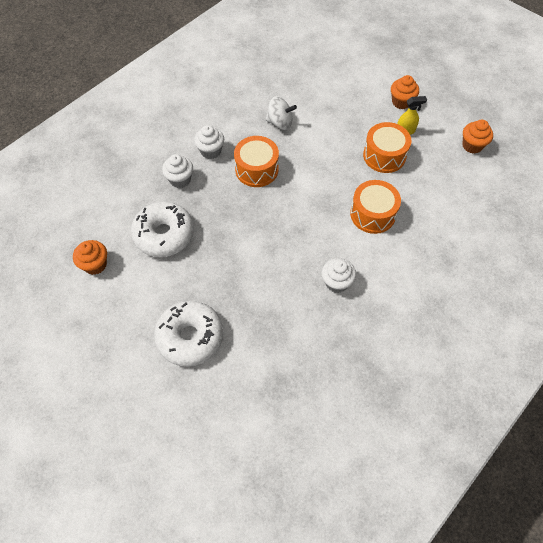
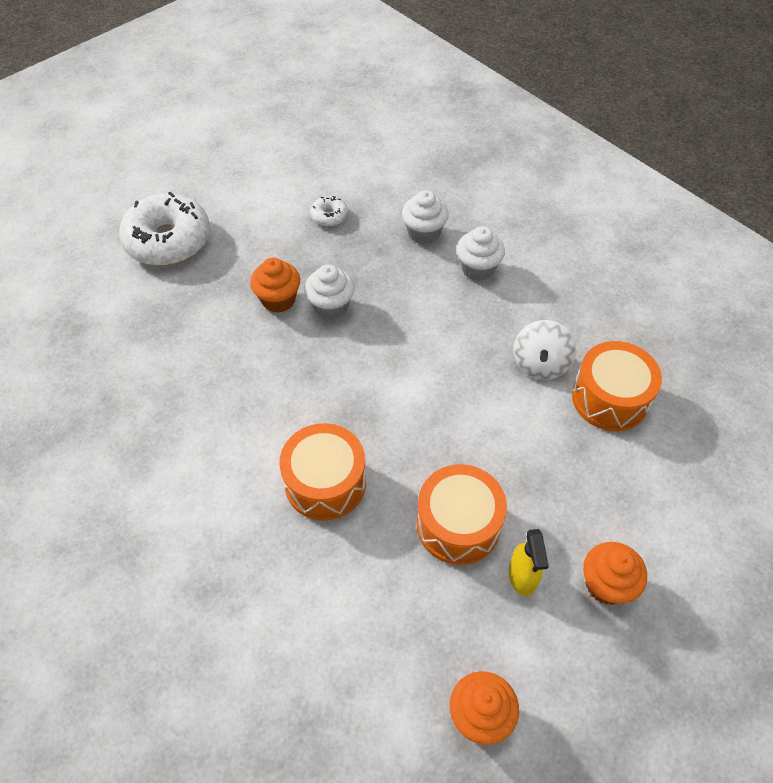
camera: 95 degrees right, 5 degrees down
(95, 264) = (295, 154): orange cupcake -> orange cupcake (278, 300)
(164, 235) = (329, 216): white donut -> white donut, size x0.44
(256, 169) = (437, 324): orange drum -> orange drum (610, 398)
(336, 282) = (205, 411): white cupcake -> white cupcake (331, 306)

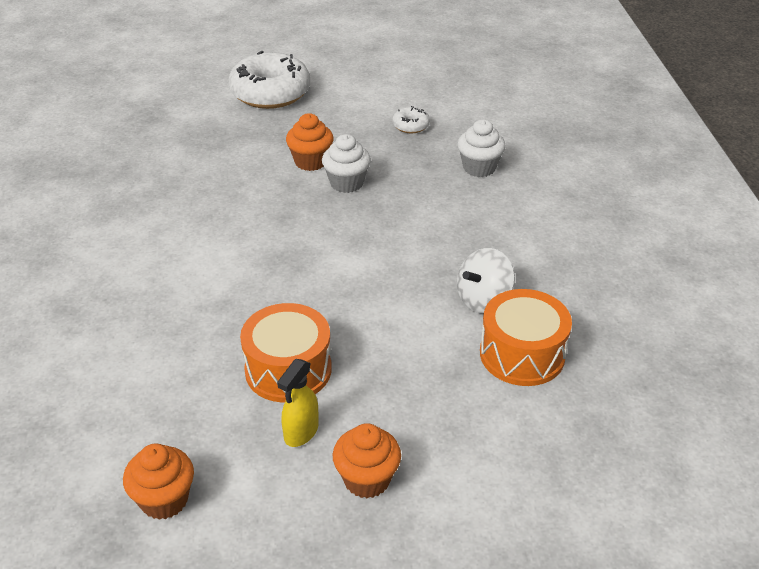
camera: 35 degrees right, 15 degrees down
(325, 482) = (217, 289): orange drum -> none
(478, 269) = (500, 211): white cupcake -> none

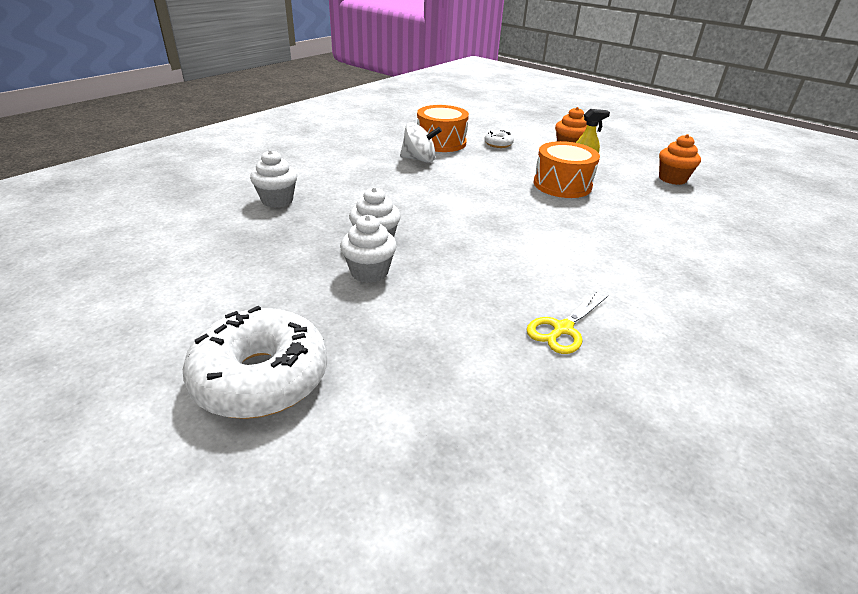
camera: 135 degrees left, 5 degrees down
(143, 200) = (562, 329): none -> yellow scissors
(310, 161) = (369, 272): orange cupcake -> white cupcake
(410, 126) = (240, 250): white donut -> white donut (498, 144)

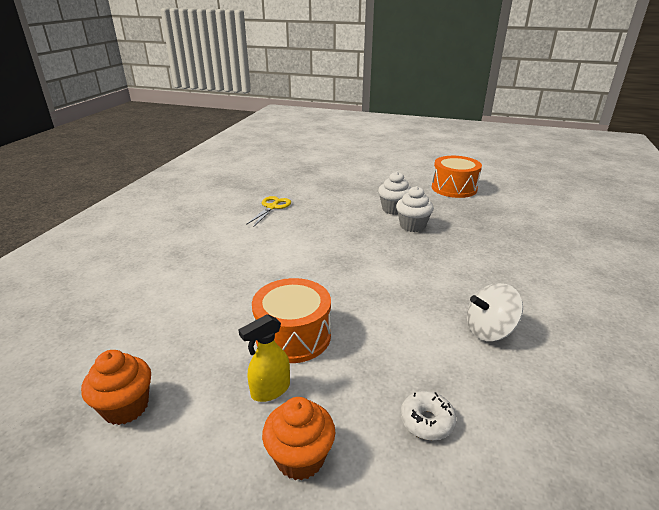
camera: 160 degrees right, 5 degrees down
(261, 377) = (388, 171): white donut -> none
(277, 200) = (522, 238): white cupcake -> none
(441, 142) = (511, 389): orange drum -> orange drum (454, 188)

